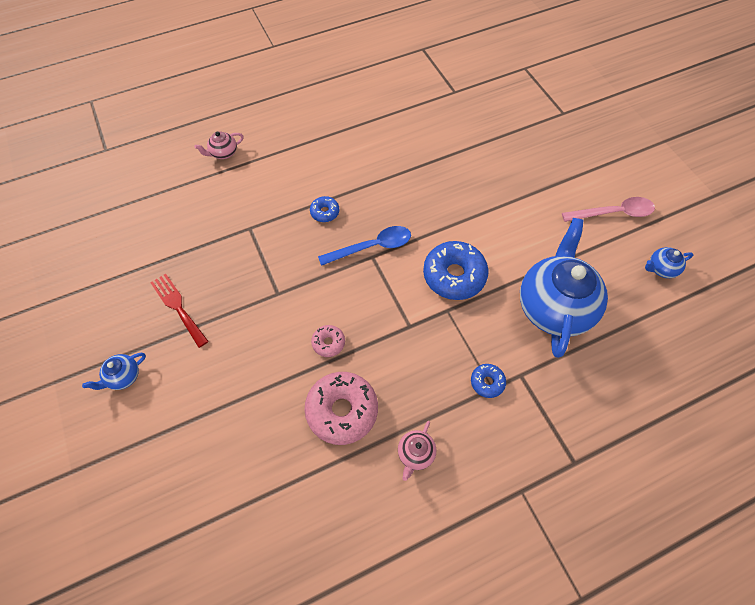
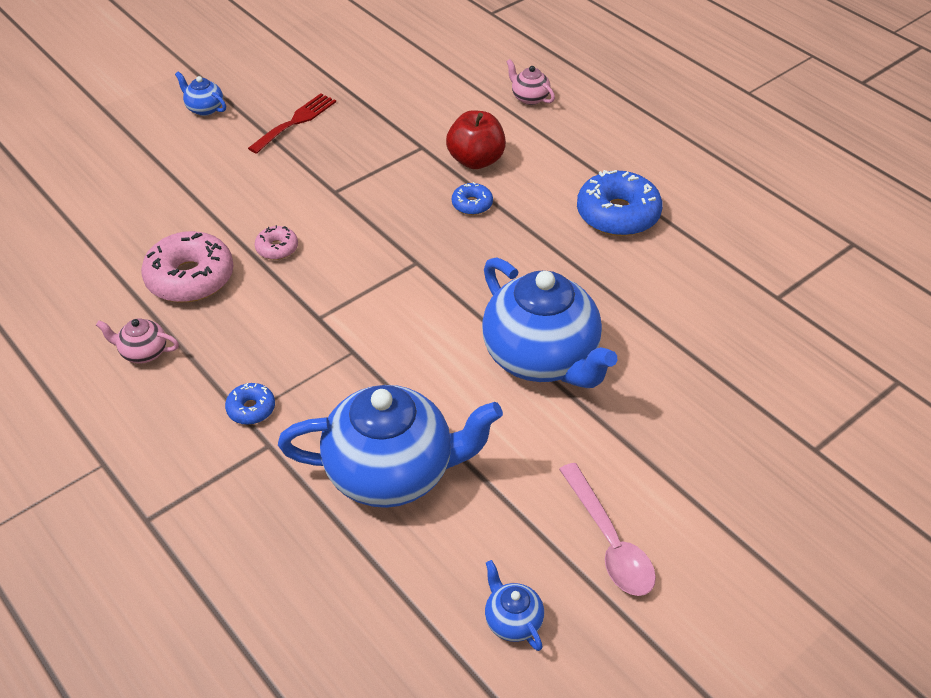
camera: 75 degrees right, 15 degrees down
(279, 199) = (476, 160): none -> red apple
(372, 247) = (432, 259): blue spoon -> none
(454, 275) = (412, 350): blue donut -> blue donut (618, 214)
(476, 209) = (541, 358): none -> blue teapot

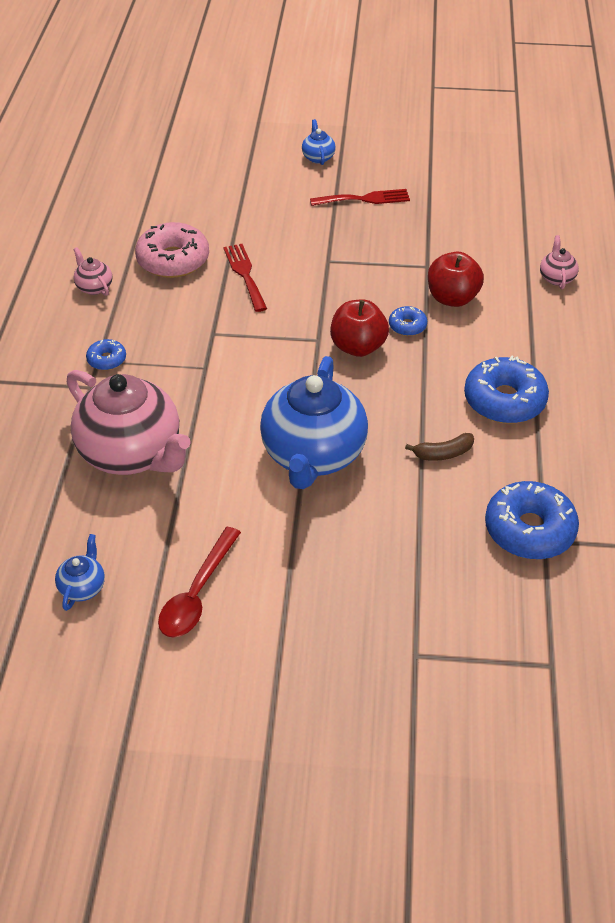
camera: 45 degrees right, 0 degrees up
(277, 248) = (245, 274): pink donut -> red fork
(392, 472) = (132, 453): blue teapot -> pink teapot
(457, 246) = (358, 347): none -> red apple
(609, 541) = (197, 593): pink spoon -> red spoon
(631, 285) = (443, 453): none -> brown banana
(760, 297) = (529, 530): none -> blue donut

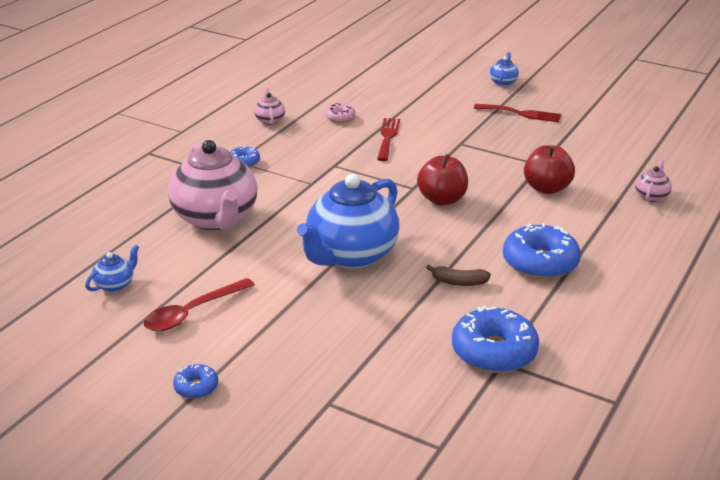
camera: 25 degrees right, 15 degrees down
(173, 260) = (340, 118): pink donut -> pink donut, size x0.49
(407, 326) = (494, 196): blue donut -> blue donut (196, 387)

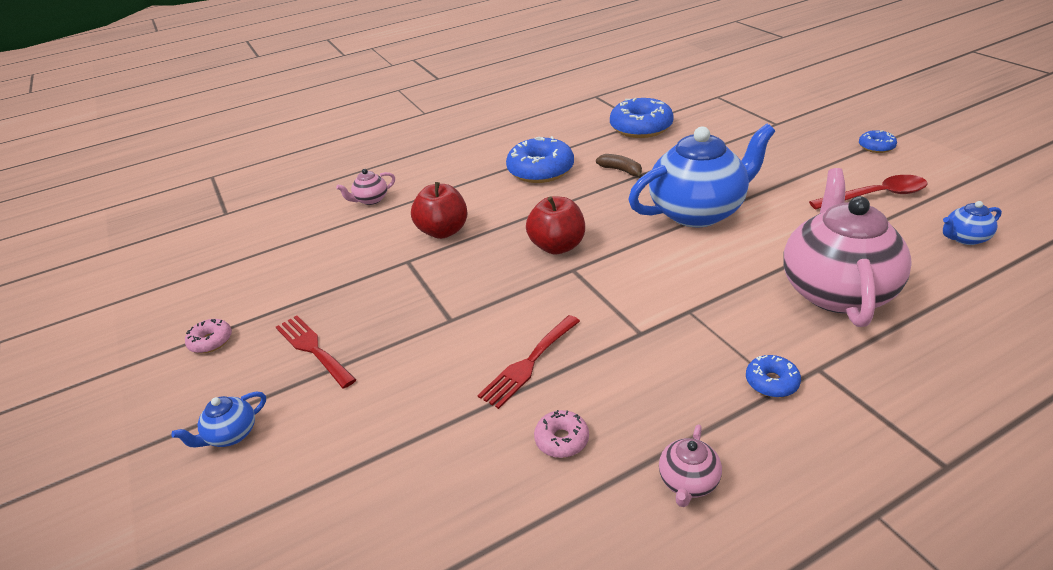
camera: 145 degrees left, 5 degrees up
(587, 102) = (211, 341): none -> pink donut

